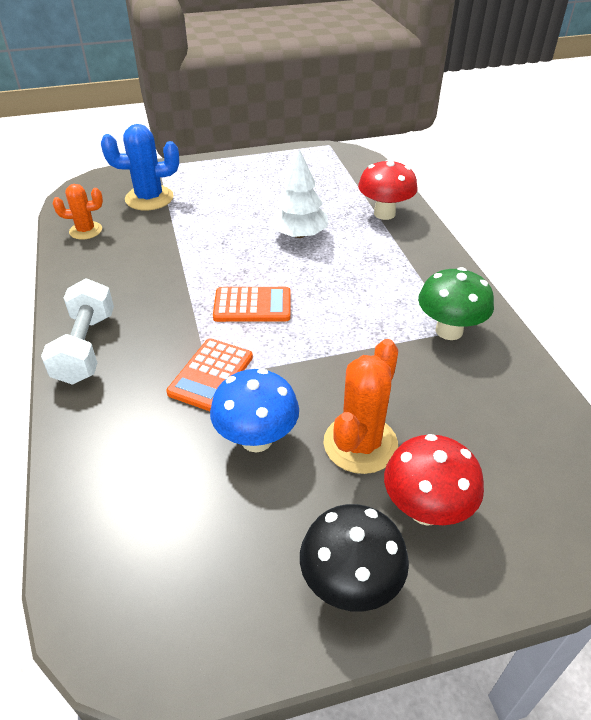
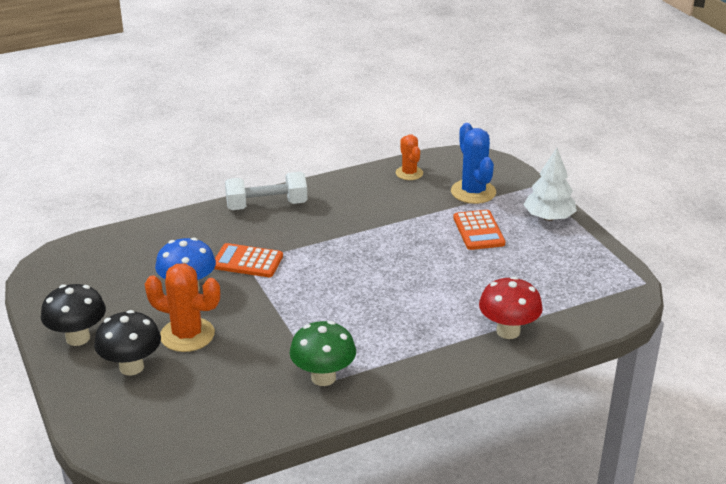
camera: 80 degrees right, 10 degrees down
(252, 305) = (332, 269): orange calculator -> orange calculator (478, 231)
(299, 234) = (446, 281): white tree -> white tree (548, 217)
(426, 509) = (131, 367): red mushroom -> black mushroom

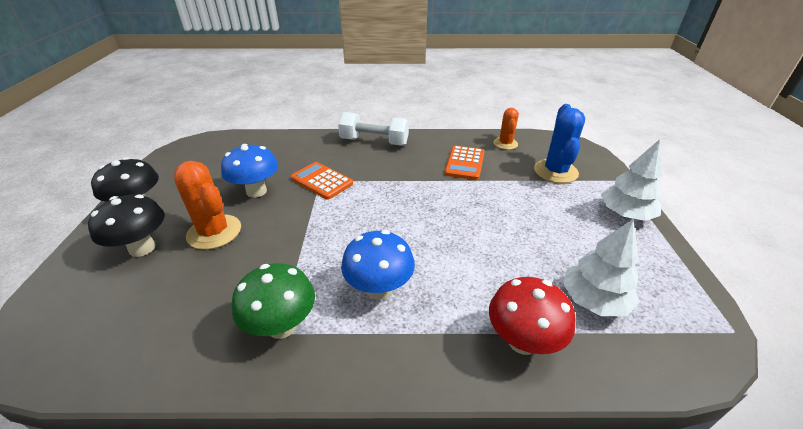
camera: 25 degrees right, 5 degrees up
(380, 332) = (379, 289): none -> blue mushroom
(478, 231) = (544, 208): orange calculator -> orange calculator (465, 163)
(547, 291) = (593, 300): none -> white tree

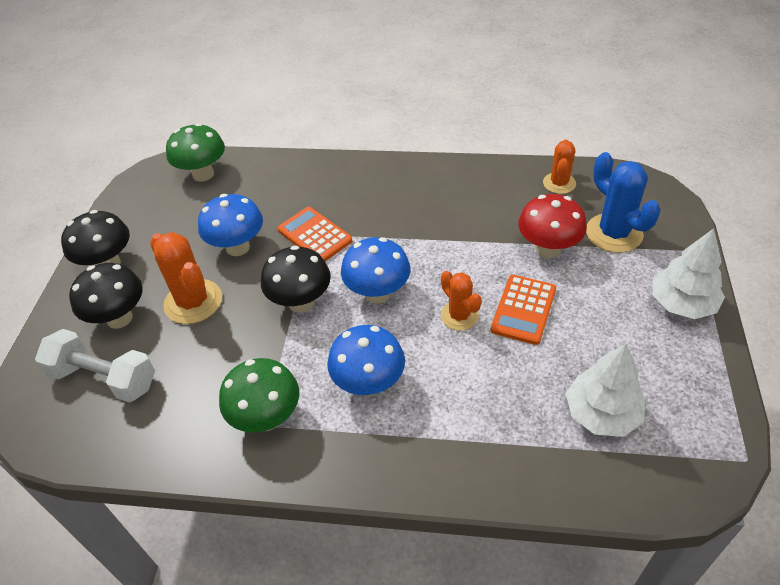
camera: 10 degrees right, 10 degrees up
(229, 145) = (203, 174): none -> green mushroom
(312, 228) = (301, 302): none -> black mushroom
(374, 142) = (385, 174): white dumbbell -> white dumbbell (104, 378)
(378, 218) = (377, 293): none -> blue mushroom
(450, 231) = (459, 316): none -> orange cactus
(465, 163) = (497, 215): orange calculator -> orange calculator (523, 310)
(522, 341) = (510, 453): red mushroom -> red mushroom (548, 249)
(555, 171) = (614, 233): blue cactus -> blue cactus turned 45 degrees counterclockwise

